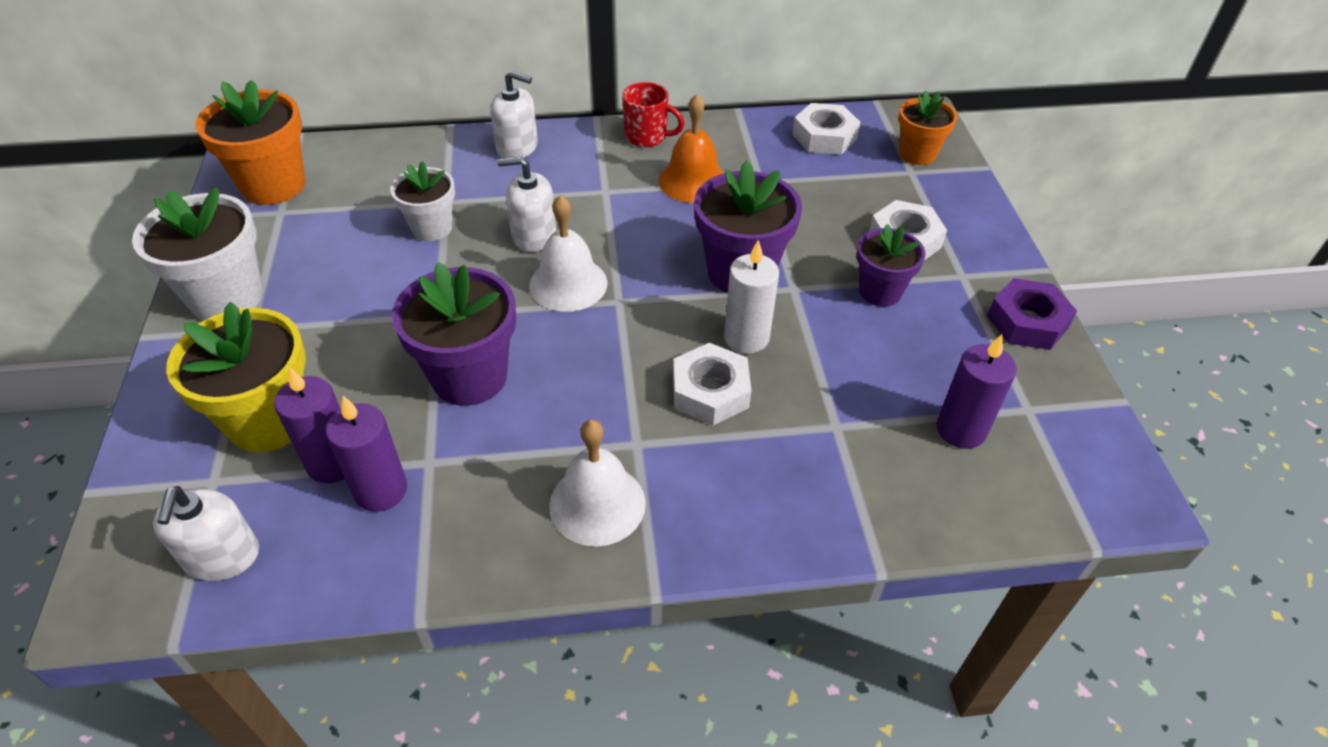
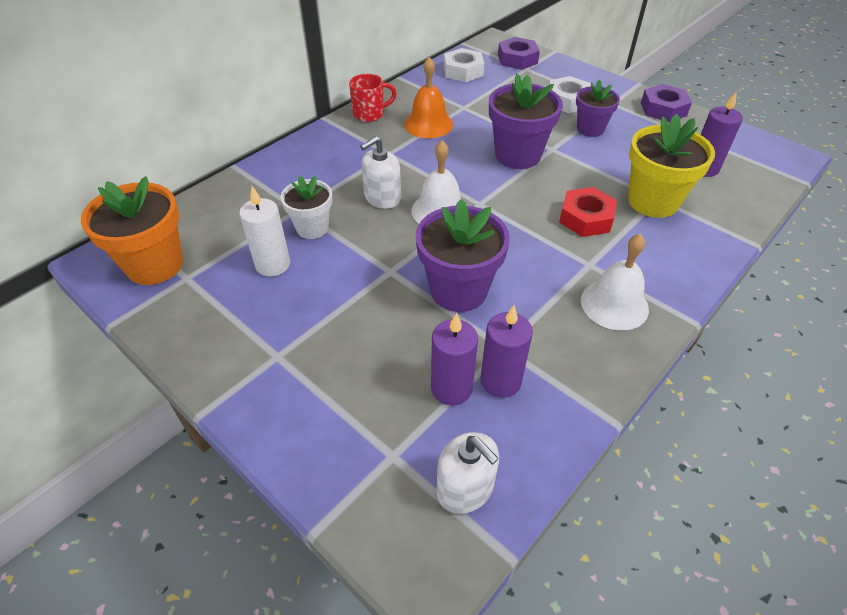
camera: 40 degrees left, 0 degrees up
(226, 297) = (228, 350): white flower pot -> none
(269, 421) = (375, 396): yellow flower pot -> yellow flower pot (652, 201)
(517, 147) = (299, 156): white soap dispenser -> none
(710, 391) = (586, 218): white nut -> red nut
(746, 338) = (565, 184): white candle -> white candle (273, 264)
(917, 154) = (517, 59): orange flower pot -> purple nut

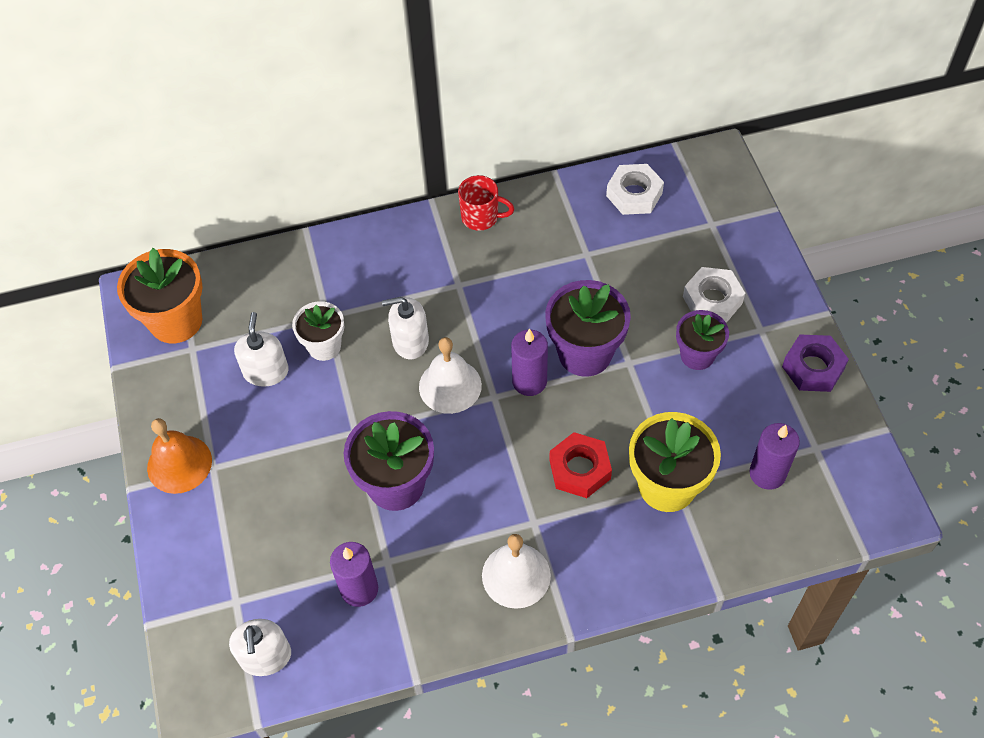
camera: 35 degrees right, 10 degrees up
(273, 264) = (266, 371): white candle -> white soap dispenser
(428, 124) = (529, 262): orange bell -> orange bell (179, 464)
(451, 388) = (317, 573): purple candle -> purple candle (529, 381)
(517, 59) = (715, 203): purple nut -> none

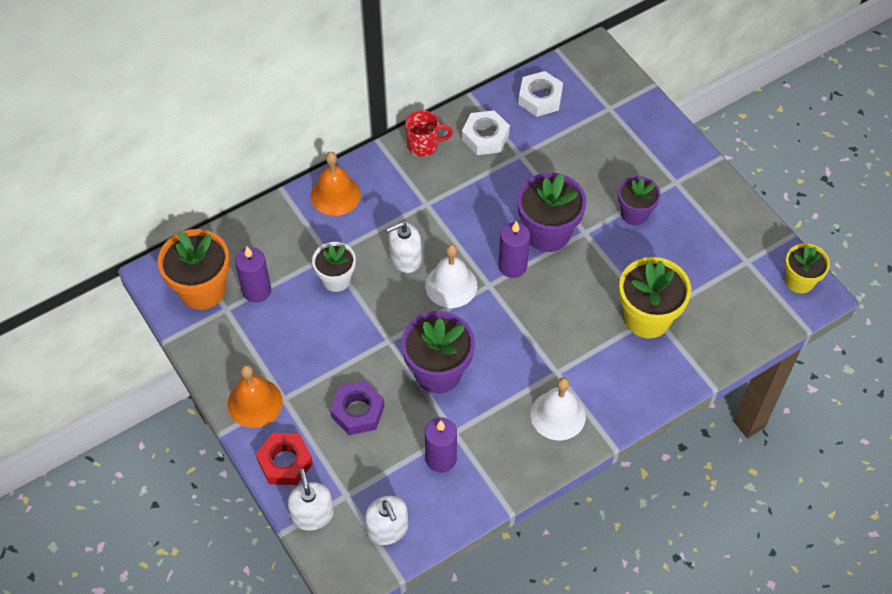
camera: 20 degrees left, 0 degrees up
(266, 371) = (296, 311): white soap dispenser -> white soap dispenser (312, 514)
(361, 250) = (335, 195): none -> orange bell
(579, 469) = (576, 323): red nut -> red nut (285, 462)
(712, 300) = (631, 168): white nut -> white nut (485, 137)
(767, 473) = (718, 289): purple candle -> purple candle (257, 290)
(813, 367) = (724, 201): purple nut -> purple nut (358, 411)
(874, 489) = (799, 281): none -> yellow flower pot

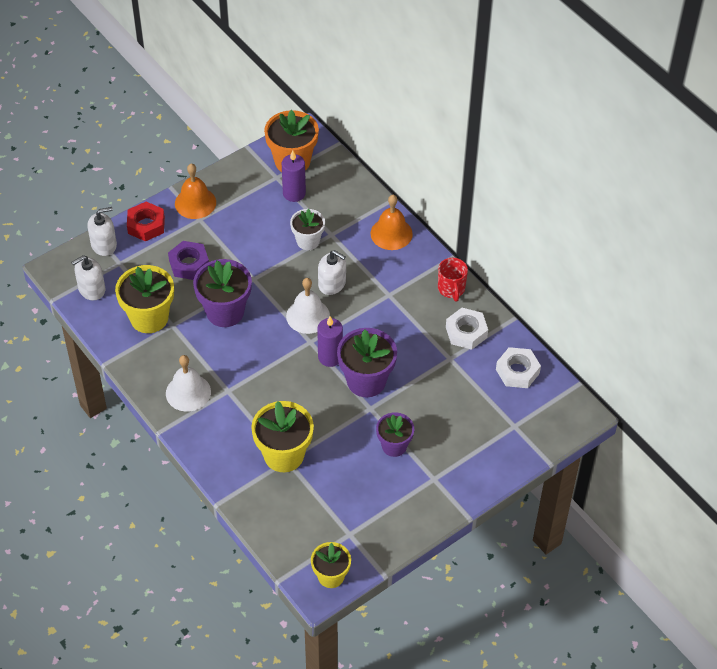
camera: 85 degrees right, 5 degrees down
(405, 258) = (332, 284): white soap dispenser -> white soap dispenser turned 150 degrees clockwise
(441, 458) = (149, 318): purple candle -> yellow flower pot

